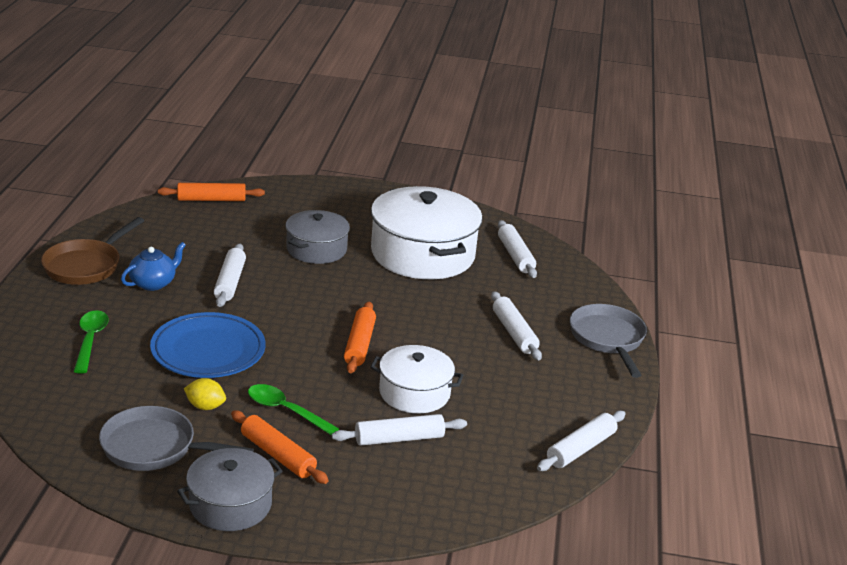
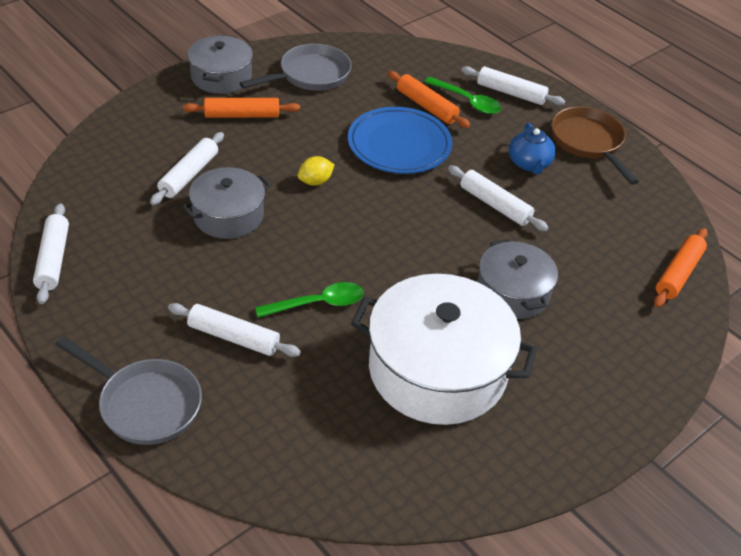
camera: 130 degrees right, 15 degrees up
(205, 406) = (330, 112): yellow lemon -> yellow lemon (315, 181)
(286, 411) = (284, 142): green spoon -> green spoon (317, 304)
(359, 344) = (324, 225): orange rolling pin -> orange rolling pin (426, 106)
(414, 393) = (228, 215): white pot -> grey pot
(515, 256) = (365, 454): white rolling pin -> white rolling pin (511, 93)

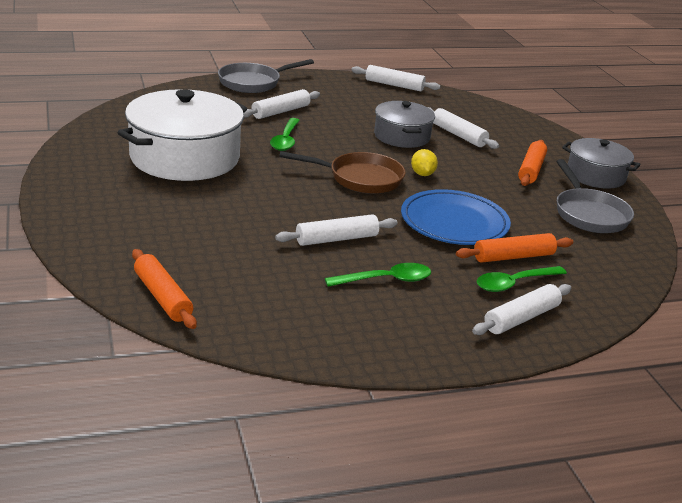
camera: 115 degrees right, 15 degrees down
(513, 292) = (225, 208): grey pot -> none
(529, 164) = (385, 280): blue teapot -> green spoon
(588, 143) = (399, 334): brown pan -> brown pan (360, 178)

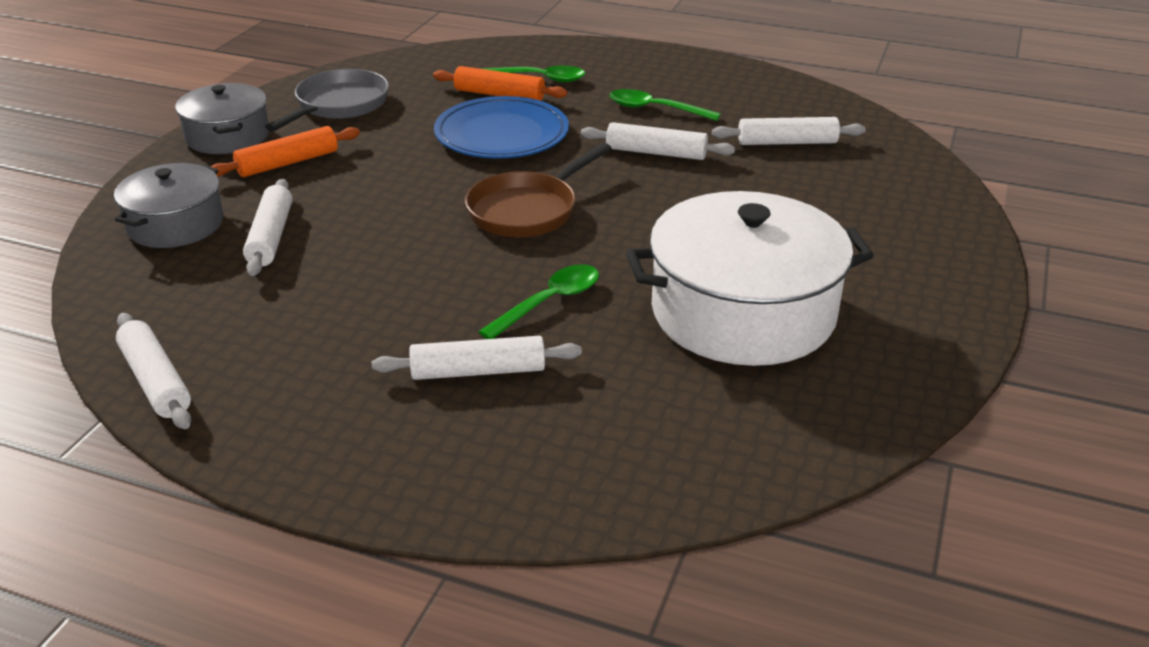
camera: 140 degrees left, 5 degrees up
(163, 297) = (889, 149): orange rolling pin -> none
(253, 82) = (427, 483): grey pan -> none
(360, 178) = (527, 210): brown pan -> brown pan turned 90 degrees counterclockwise
(402, 136) = (358, 258): grey pot -> grey pot (175, 224)
(422, 174) = (436, 194): yellow lemon -> none
(521, 318) = (578, 60): white rolling pin -> white rolling pin (787, 142)

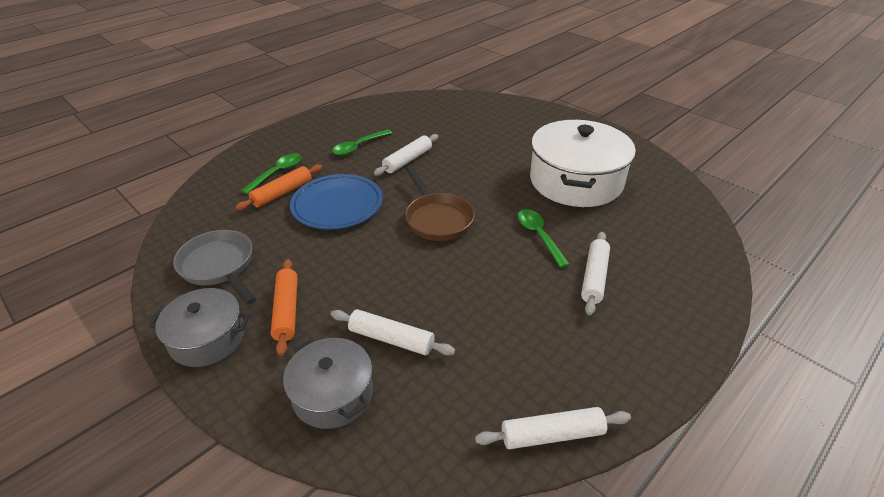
camera: 65 degrees left, 5 degrees up
(787, 142) = (430, 122): white rolling pin -> none

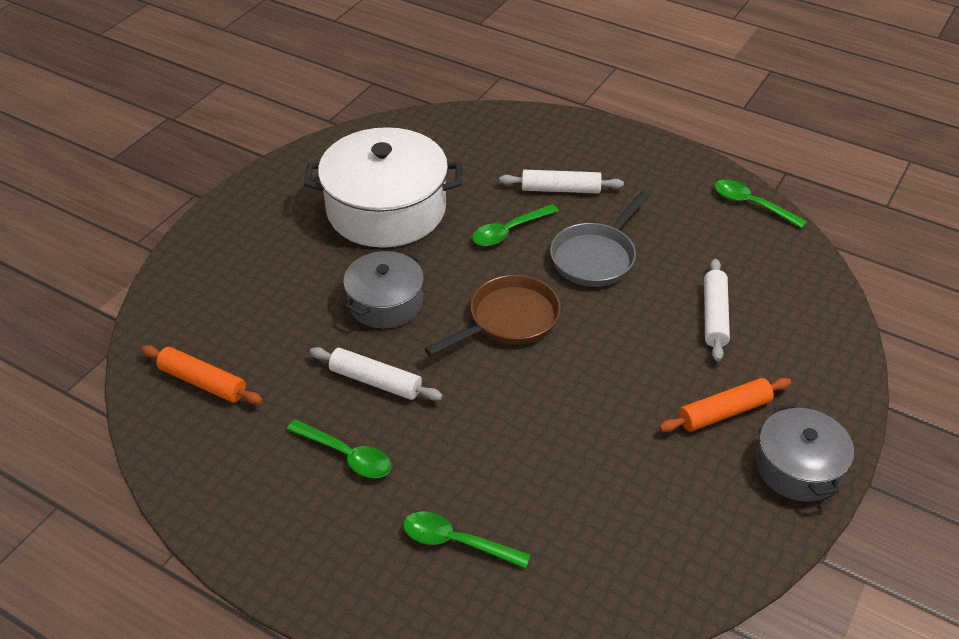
camera: 105 degrees left, 5 degrees up
(219, 266) = (691, 514): grey pan -> grey pan (595, 257)
(282, 193) = (509, 511): orange rolling pin -> orange rolling pin (203, 382)
(333, 394) = (797, 340): grey pot -> grey pot (385, 302)
(337, 205) = (516, 431): blue plate -> none
(552, 434) = (752, 204): white rolling pin -> green spoon

